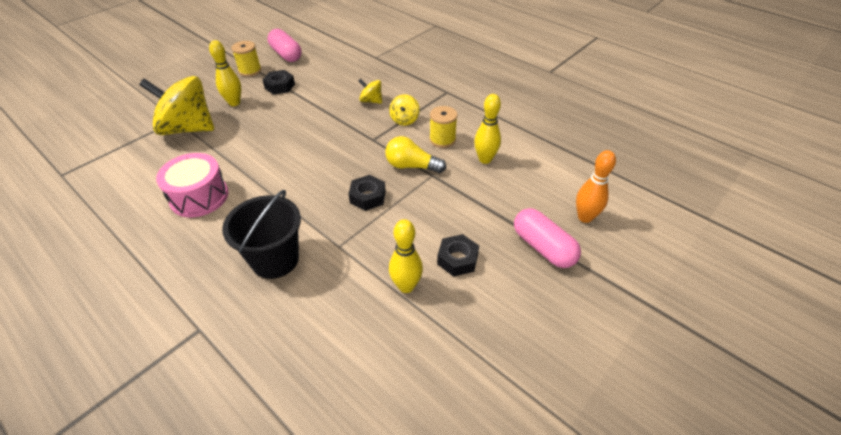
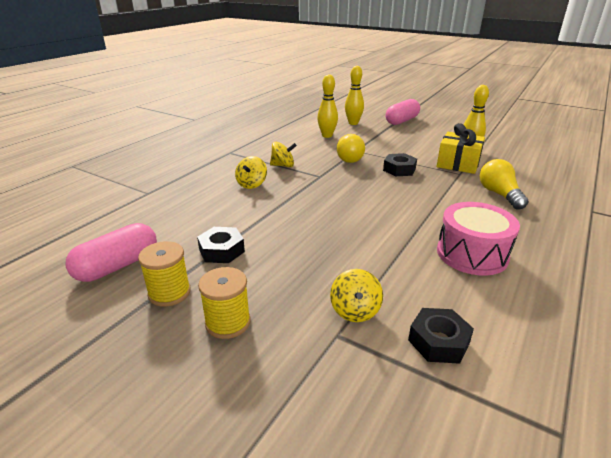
camera: 100 degrees left, 15 degrees down
(188, 128) = (355, 310): yellow spinning top -> yellow spinning top, size x0.45
(234, 103) = (273, 282): yellow bowling pin -> yellow bowling pin (353, 123)
(275, 259) = (499, 194): black bucket -> yellow light bulb
(365, 255) = (458, 164): none -> yellow gift
(442, 139) = (308, 149): yellow spool -> yellow spool (228, 322)
(457, 259) = (432, 139): black nut -> black nut (438, 341)
(585, 217) = (368, 113): orange bowling pin -> none

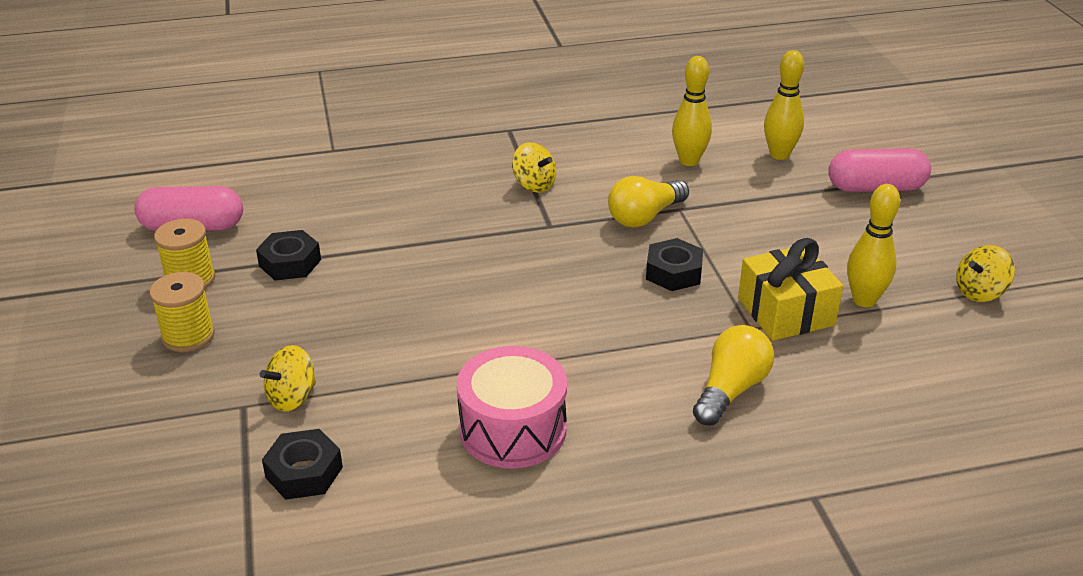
camera: 45 degrees right, 5 degrees up
(252, 184) = (451, 194): yellow spinning top -> yellow spinning top (979, 292)

